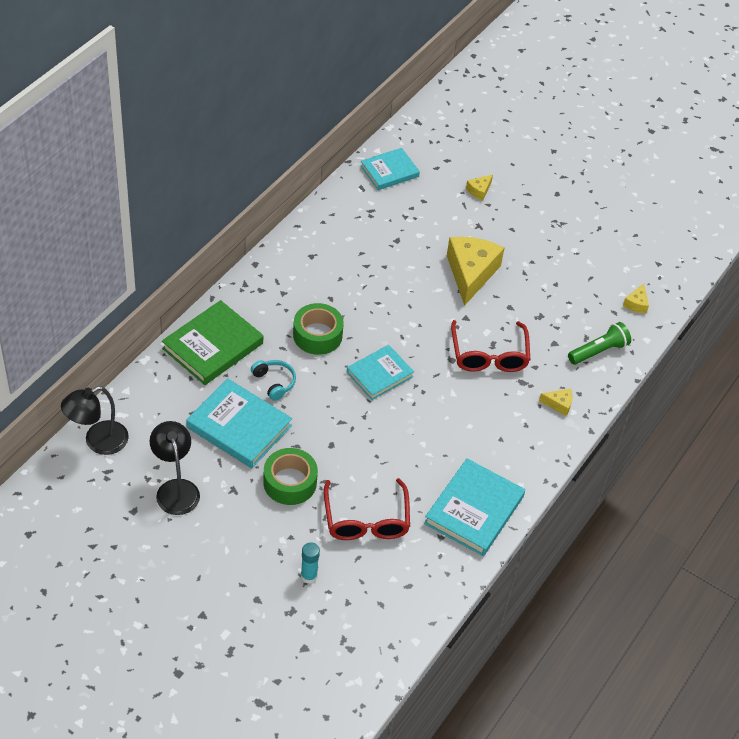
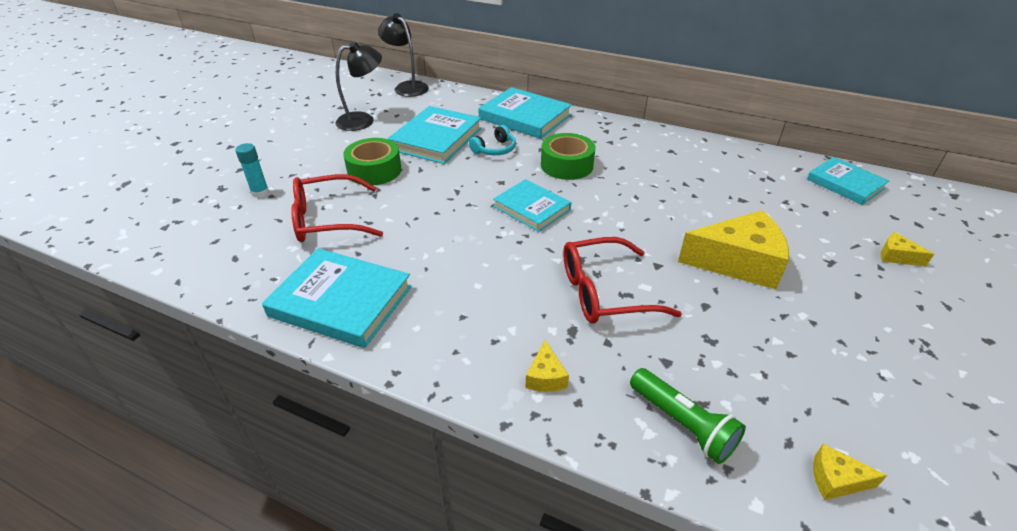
camera: 85 degrees right, 10 degrees down
(213, 346) = (525, 117): green book -> turquoise book

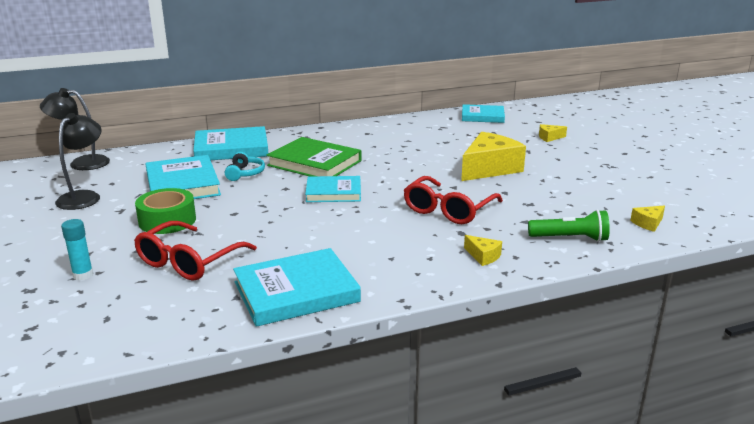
camera: 45 degrees left, 15 degrees down
(566, 165) = (314, 163): green tape -> green book

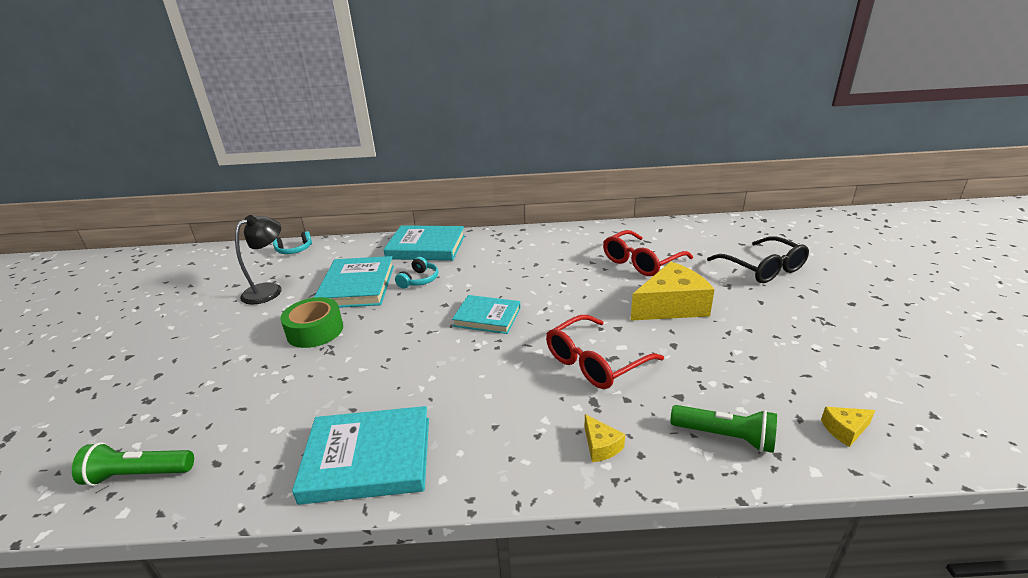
camera: 20 degrees right, 5 degrees up
(78, 336) = (138, 474): none -> green flashlight
(81, 163) = (294, 250): black lamp -> turquoise headphones
(83, 275) = (200, 390): turquoise glue stick -> none
(189, 261) = (298, 390): red glasses -> red glasses (641, 262)
(314, 163) = (490, 275): green book -> none
(482, 116) = (696, 231): turquoise book -> none
(549, 137) = (763, 268): yellow cheese -> black glasses

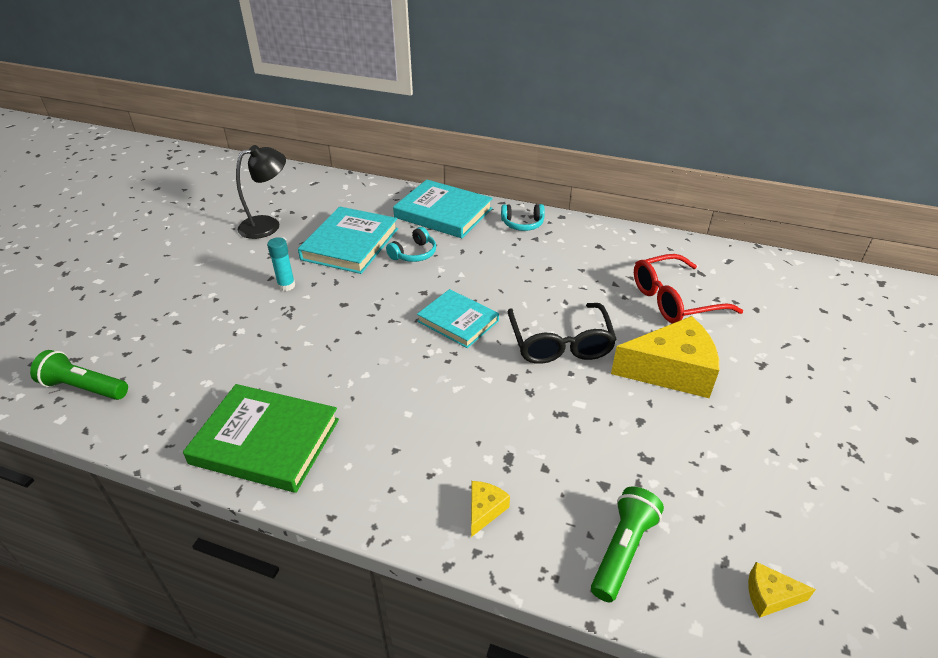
camera: 20 degrees right, 10 degrees up
(294, 250) = (312, 181): turquoise headphones -> turquoise headphones (522, 224)
(315, 331) = (286, 286): green tape -> turquoise glue stick
(368, 458) = (266, 441): turquoise book -> green book
(595, 362) = (538, 413): red glasses -> none
(600, 446) = (484, 510): yellow cheese -> yellow cheese turned 150 degrees counterclockwise
(725, 437) = (622, 550): green flashlight -> green flashlight turned 105 degrees counterclockwise
(763, 268) = (825, 354): black glasses -> black glasses (560, 343)

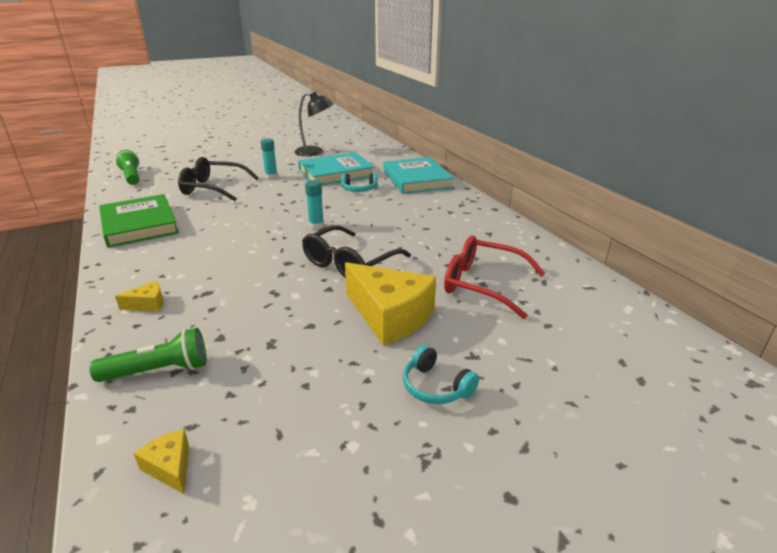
camera: 45 degrees right, 10 degrees down
(248, 340) = (213, 188): none -> black glasses
(458, 321) = (316, 226): turquoise book -> turquoise glue stick
(522, 224) = (457, 202): turquoise headphones -> turquoise headphones (436, 386)

